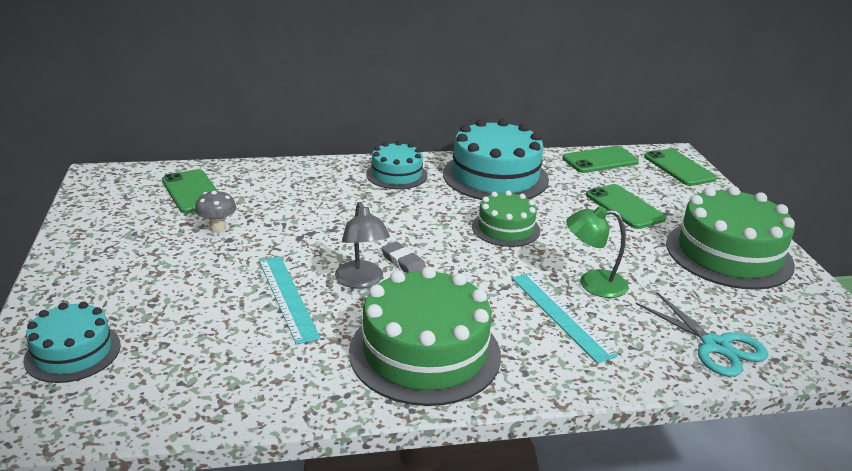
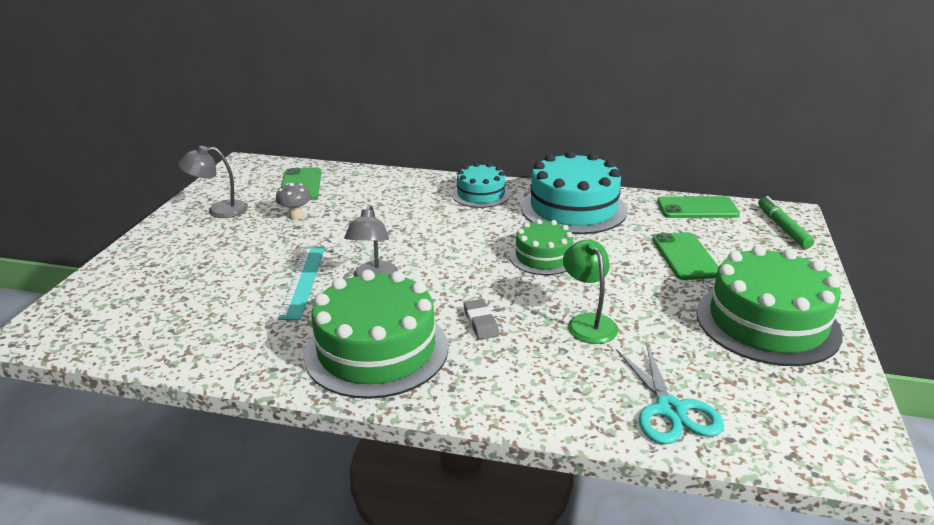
camera: 25 degrees right, 0 degrees up
(73, 352) = (119, 291): turquoise cake -> none
(117, 236) = (219, 210): none -> grey lamp
(403, 262) = (423, 270): grey eraser -> grey eraser (481, 322)
(561, 315) = (530, 345): turquoise ruler -> none
(592, 283) = (588, 322): green lamp -> green lamp turned 45 degrees clockwise
(679, 168) = (782, 227): green phone -> green marker

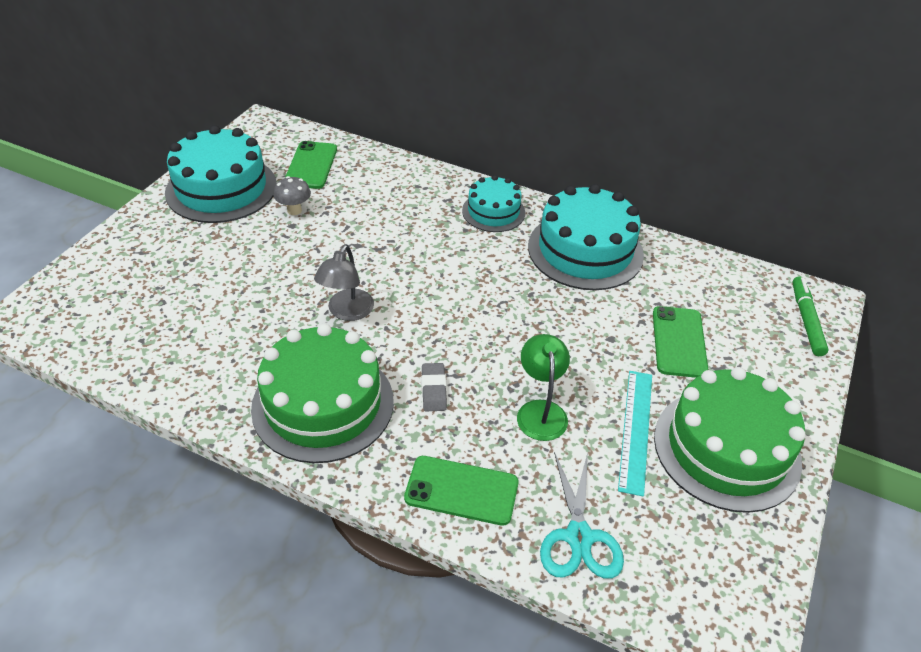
camera: 10 degrees right, 15 degrees up
(219, 210) = (221, 188): grey lamp -> turquoise cake
(303, 281) = (278, 301): turquoise ruler -> turquoise ruler (636, 430)
(543, 257) = (527, 314): green cake -> none
(697, 208) = (722, 274): green phone -> green phone (461, 490)

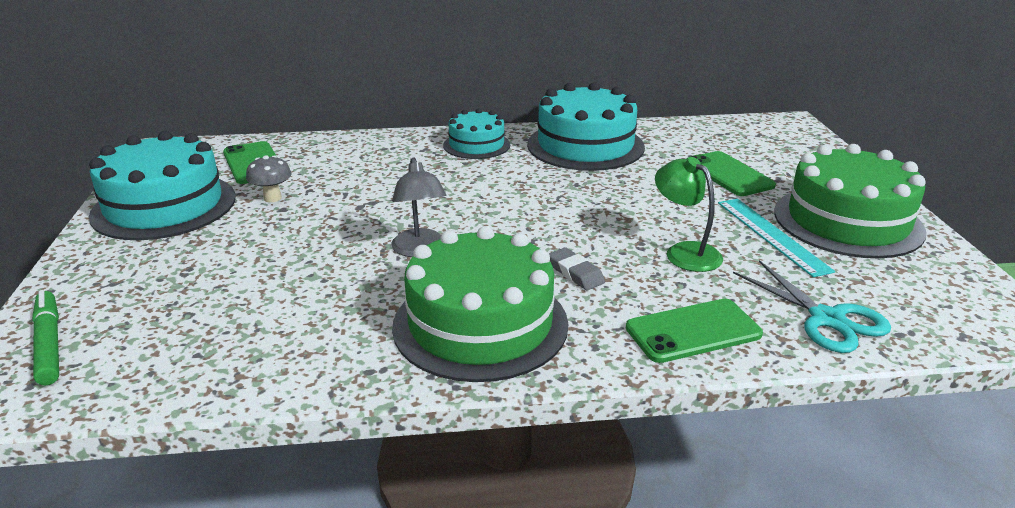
camera: 30 degrees left, 15 degrees down
(806, 320) = (794, 135): green marker -> green marker (49, 343)

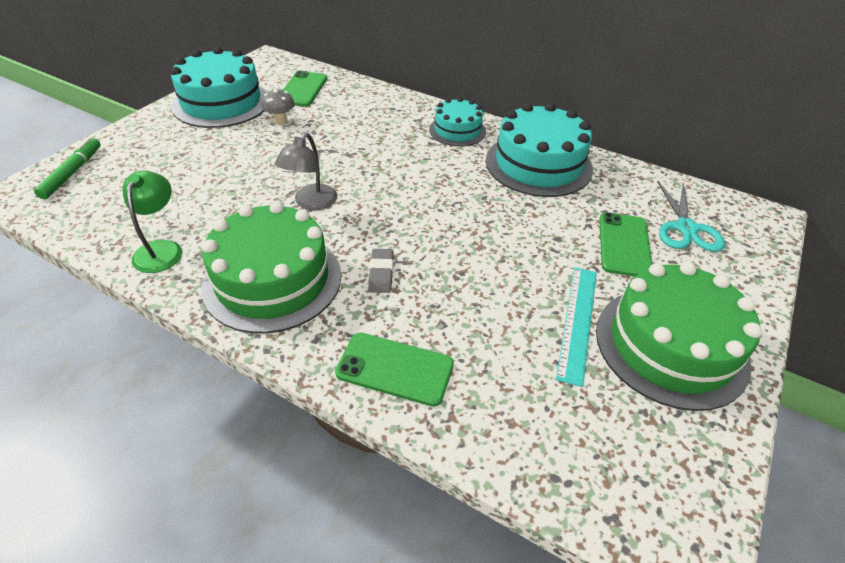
camera: 35 degrees right, 15 degrees up
(684, 252) = (483, 298): green lamp -> green lamp (161, 249)
(827, 319) = (511, 424): turquoise scissors -> turquoise scissors (686, 228)

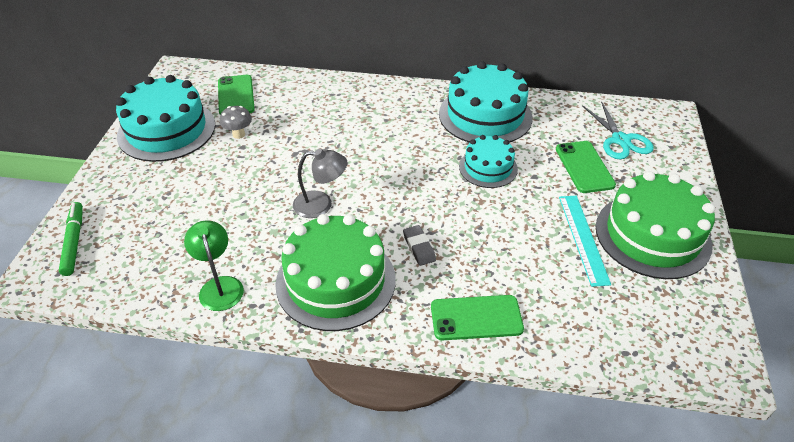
camera: 20 degrees left, 0 degrees up
(311, 203) = (321, 205): grey lamp -> grey lamp turned 90 degrees counterclockwise
(457, 130) = (401, 101): turquoise cake -> turquoise cake (488, 168)

